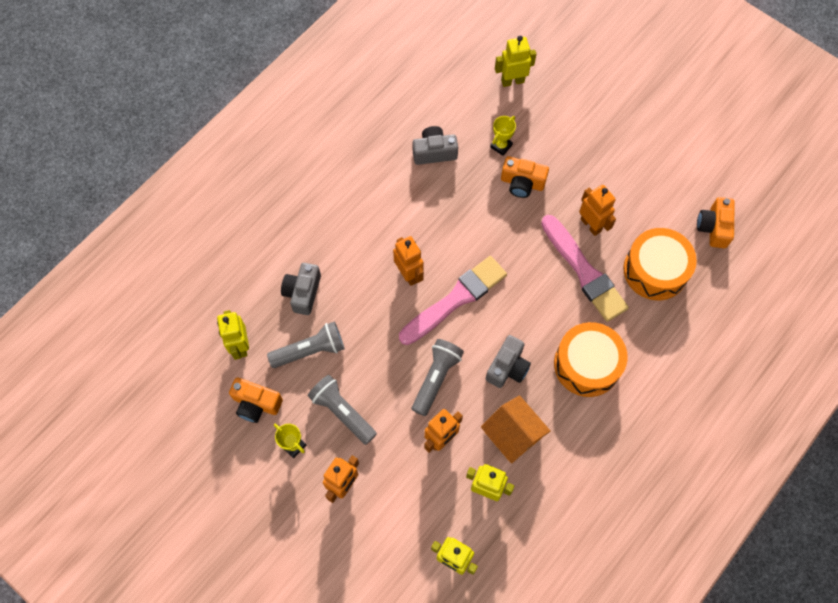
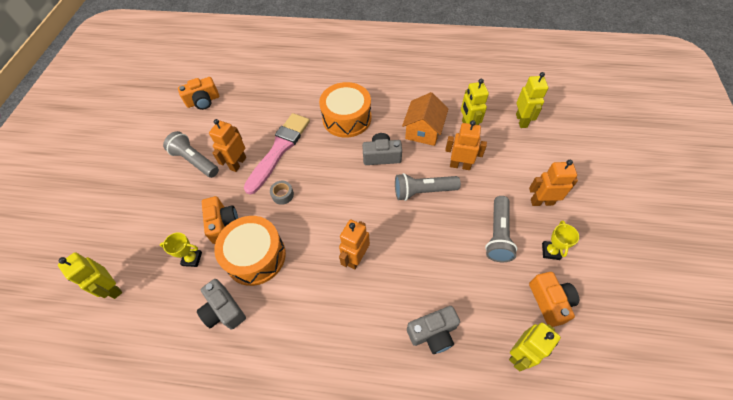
camera: 120 degrees left, 10 degrees down
(310, 350) = (474, 290): grey flashlight -> grey flashlight (195, 161)
(455, 299) = (354, 213): pink brush -> none
(521, 247) = (282, 195): none -> grey tape
(655, 270) = (254, 115): orange drum -> orange drum (255, 256)

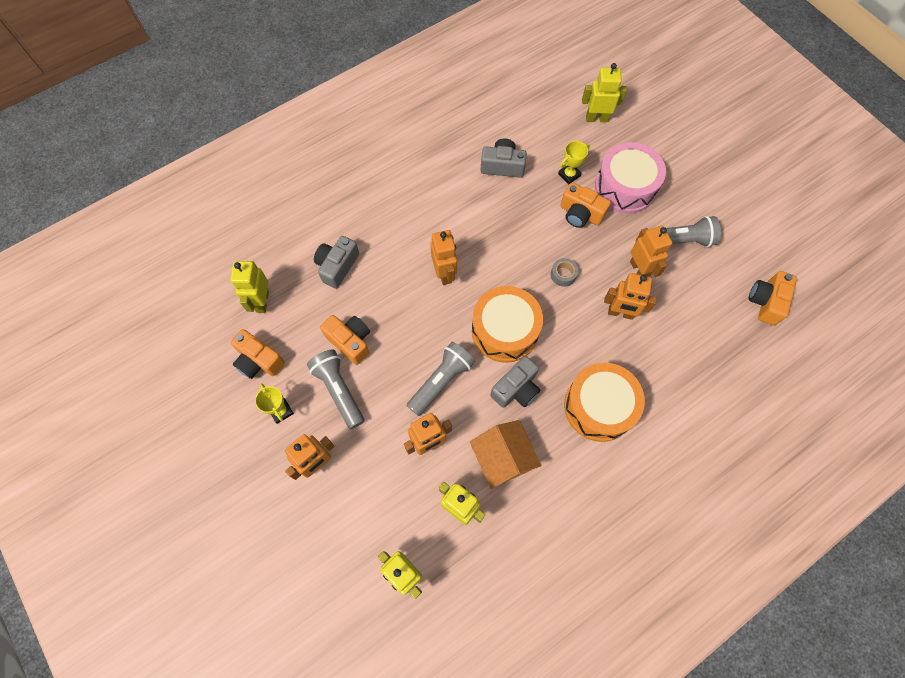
camera: 135 degrees right, 10 degrees up
(173, 218) = (625, 187): none -> pink drum
(255, 256) = (524, 213): orange drum -> orange drum (505, 330)
(279, 150) = (620, 313): pink brush -> orange robot
(466, 262) = (350, 341): none -> orange camera

